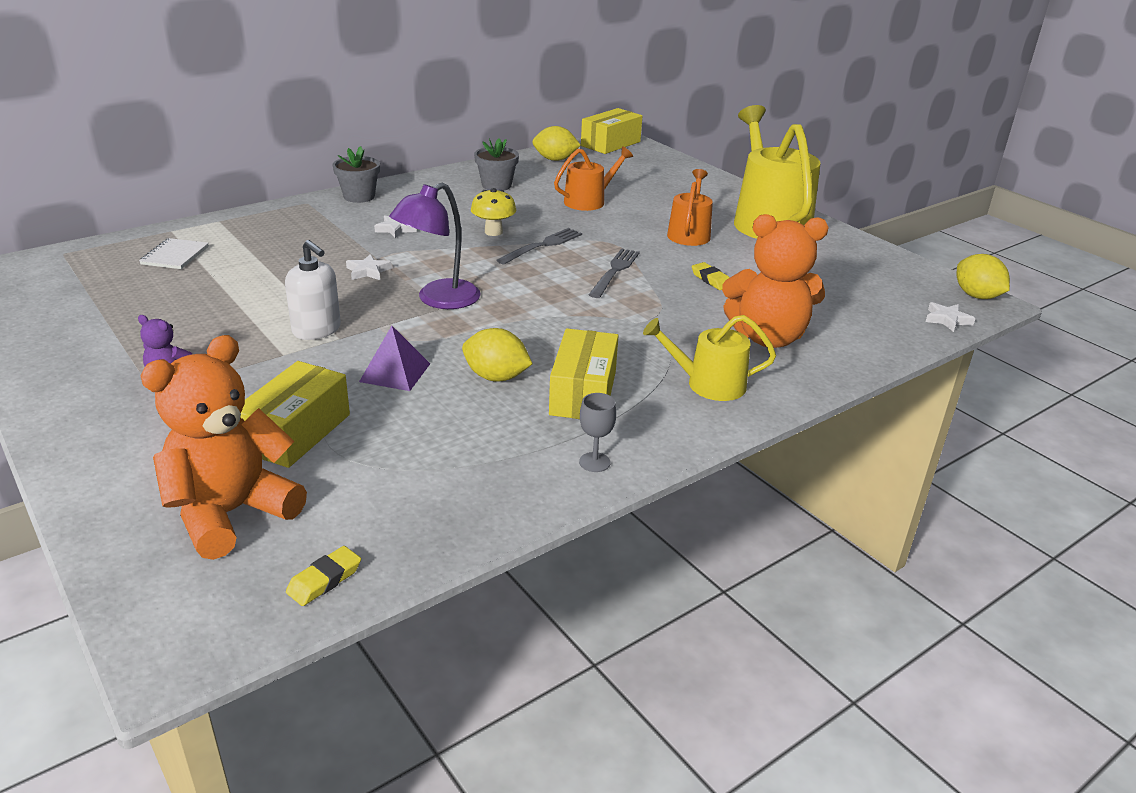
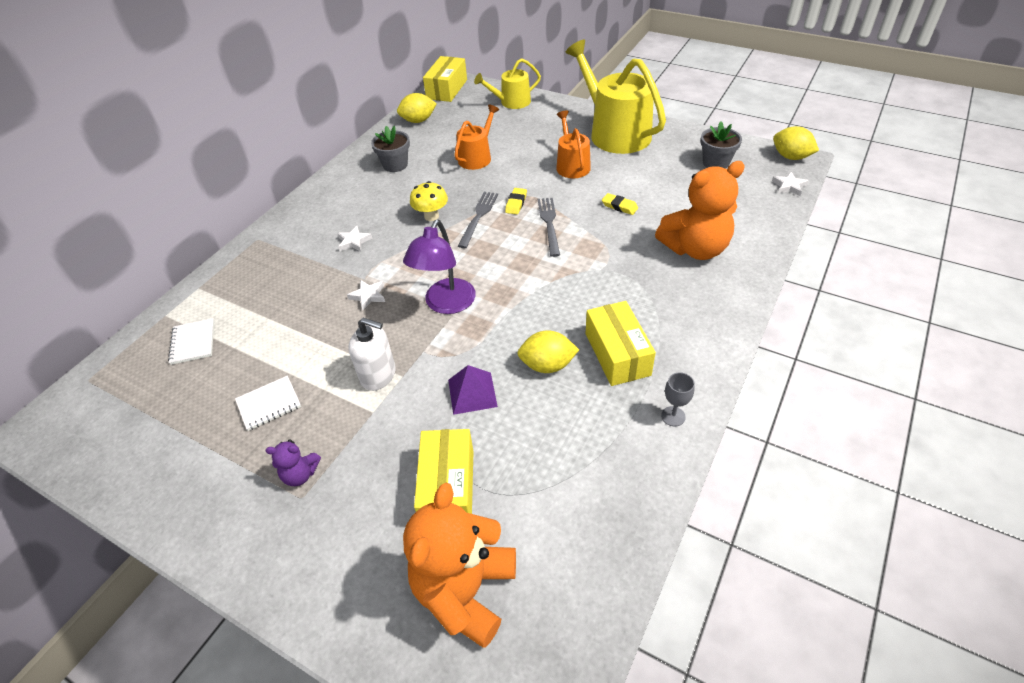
camera: 20 degrees left, 15 degrees up
(195, 318) = (269, 404): none -> white notebook
(324, 580) = (582, 617): yellow eraser -> yellow eraser (516, 203)
(359, 196) = (295, 216): grey flower pot -> grey flower pot (716, 163)
(708, 384) = (690, 309): yellow watering can -> yellow watering can (511, 102)

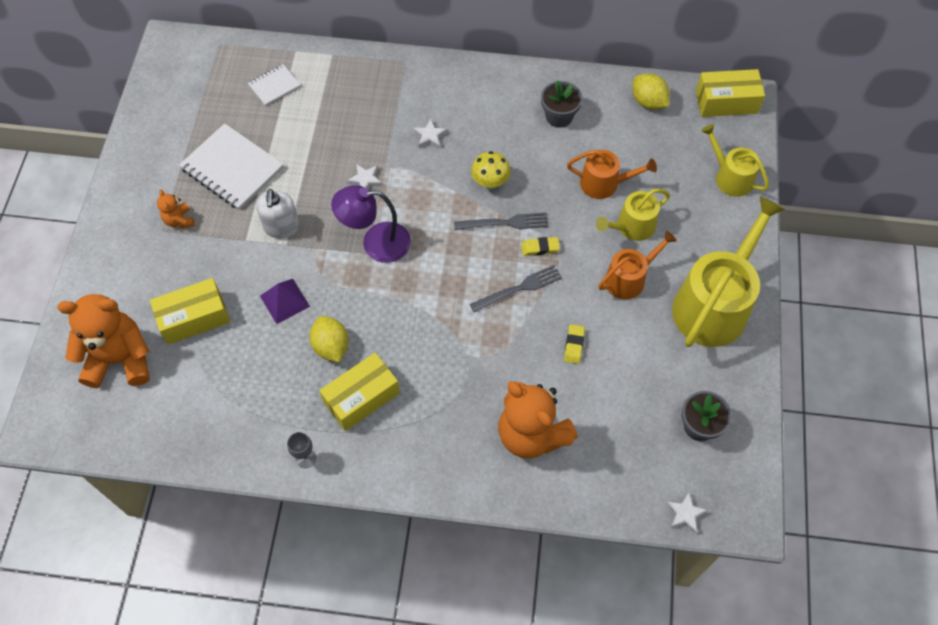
camera: 65 degrees right, 15 degrees up
(269, 404) = (232, 168): white notebook -> white notebook, size x1.88
(300, 474) = (179, 220): purple teddy bear -> orange teddy bear
(525, 153) = (632, 226): none -> yellow watering can
(791, 157) = (749, 509): yellow lemon -> none

